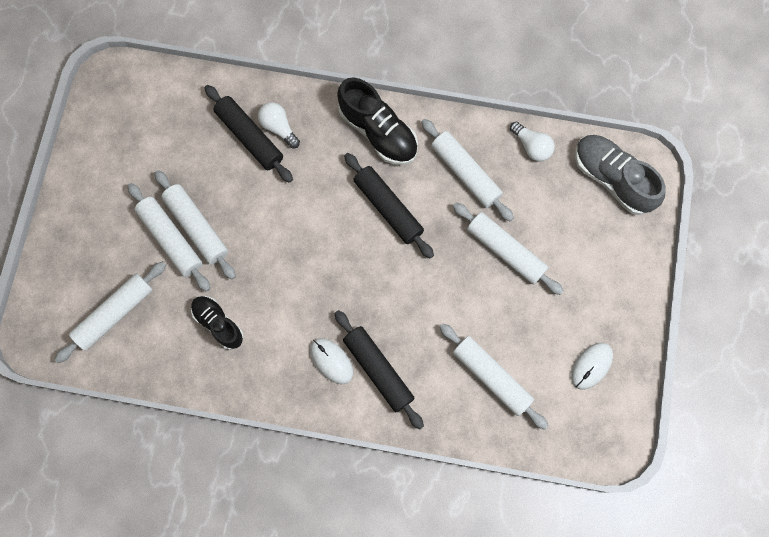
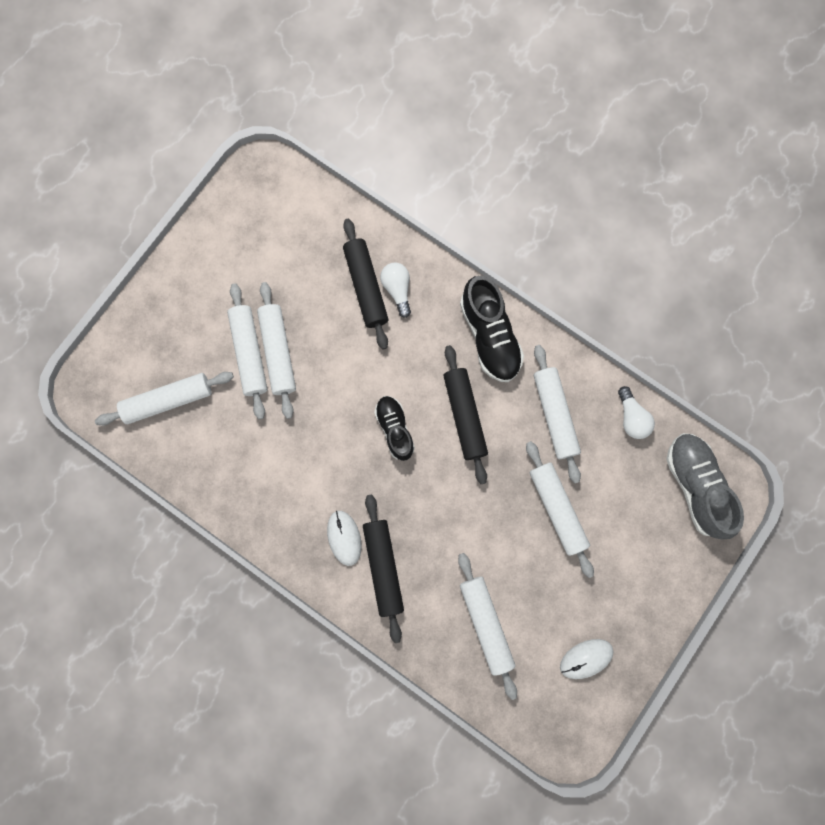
camera: 25 degrees right, 5 degrees up
(218, 324) = (257, 454): black shoe -> black shoe (395, 429)

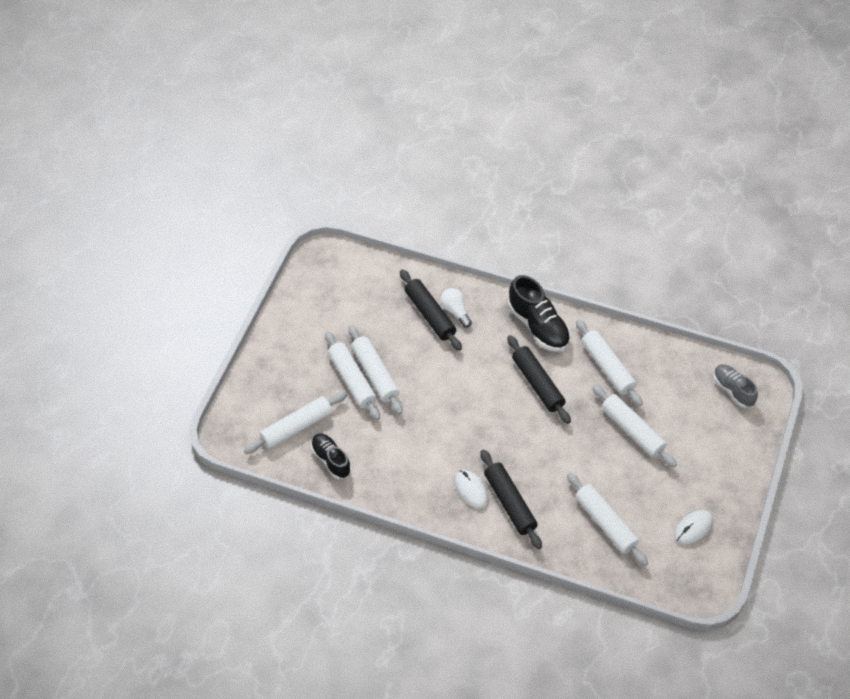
camera: 15 degrees left, 25 degrees down
(395, 429) = (486, 405): black shoe -> black shoe (331, 460)
(631, 417) = (667, 356): white light bulb -> none
(695, 486) = (733, 390): grey shoe -> grey shoe, size x0.64

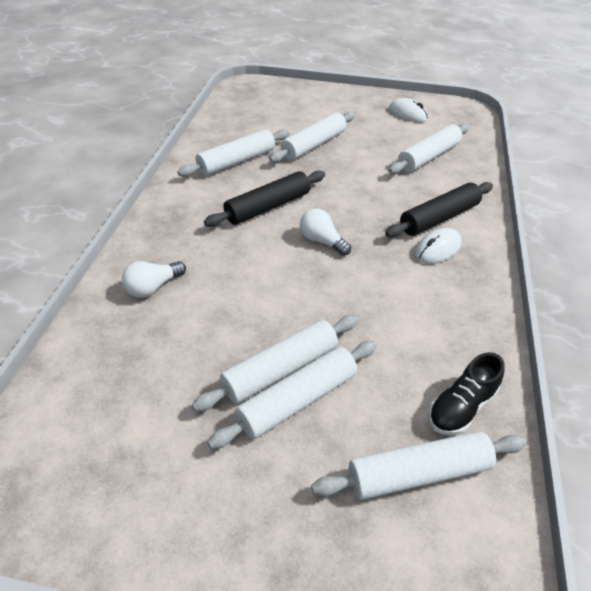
camera: 100 degrees left, 10 degrees down
(296, 427) = (418, 473): white rolling pin -> white rolling pin turned 60 degrees counterclockwise
(430, 315) = (159, 314): black rolling pin -> none
(490, 414) = (322, 241): none -> white light bulb
(538, 326) = (180, 211): black shoe -> none
(733, 390) = (253, 97): grey shoe -> none

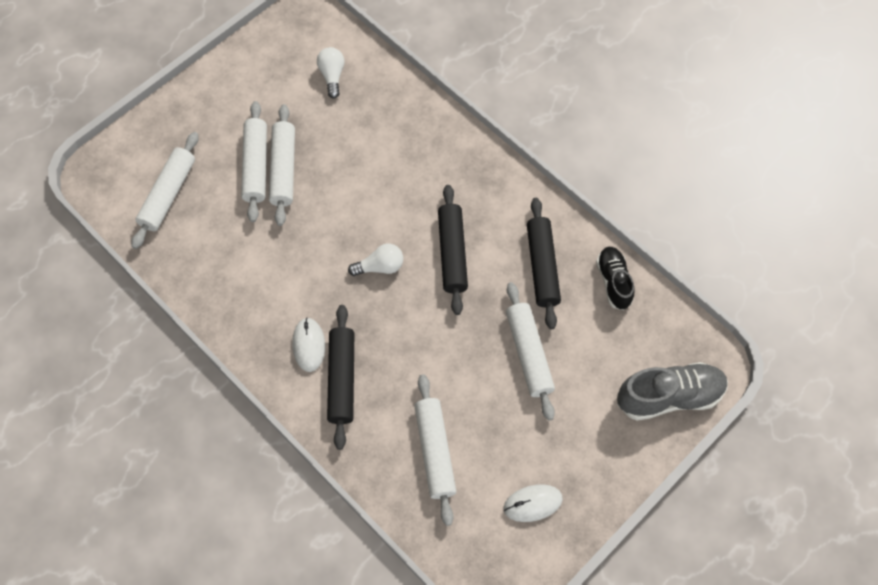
camera: 125 degrees right, 20 degrees up
(153, 287) = (410, 133): white light bulb -> white light bulb (332, 76)
(236, 161) = (542, 267): white rolling pin -> black rolling pin
(283, 92) = (669, 396): none -> grey shoe
(461, 407) = (182, 246): black shoe -> black shoe (613, 282)

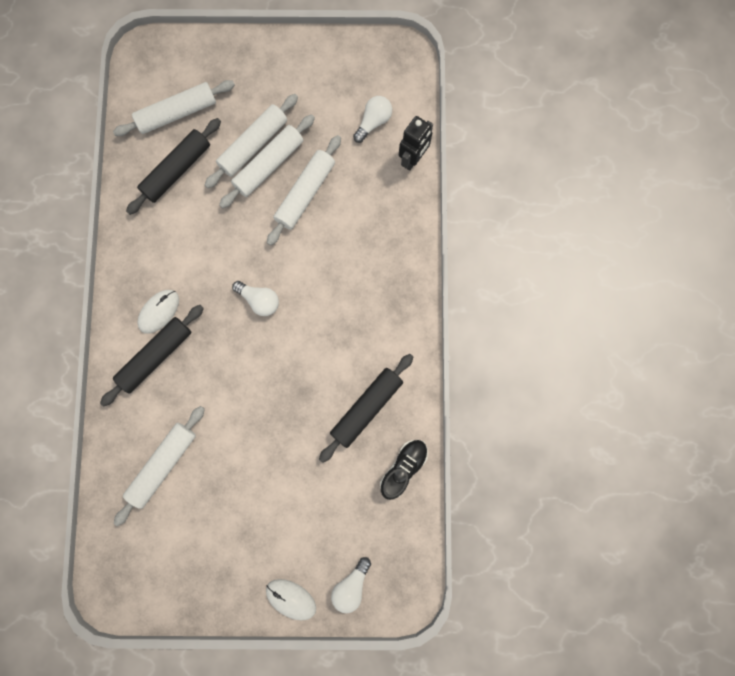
camera: 45 degrees right, 15 degrees up
(389, 76) = (413, 159): none -> black robot
(452, 253) = (316, 338): black rolling pin -> black rolling pin (177, 170)
(528, 354) = (291, 460): white rolling pin -> white rolling pin (305, 193)
(532, 503) = (186, 563): white mouse -> white mouse (291, 599)
(669, 396) = (351, 585): grey shoe -> white light bulb

